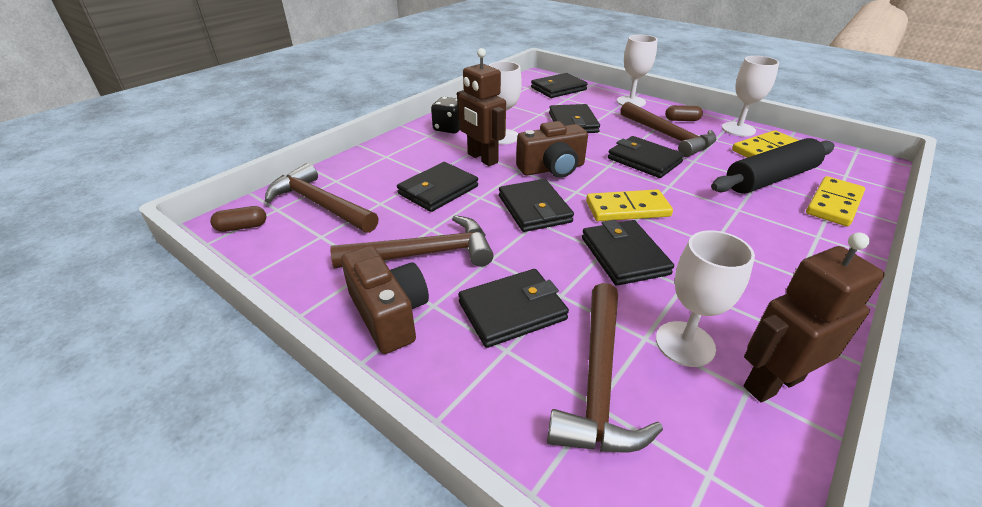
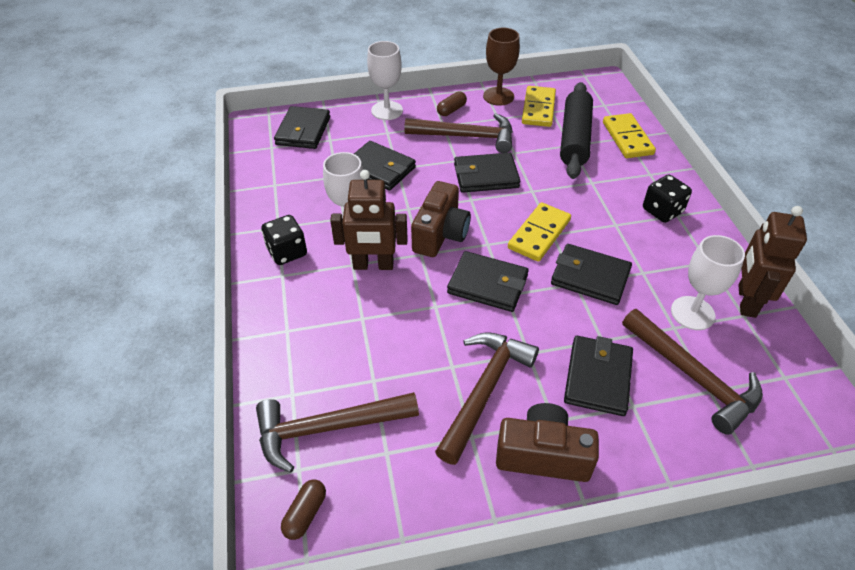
camera: 50 degrees left, 10 degrees up
(438, 190) = (395, 327): black wallet -> none
(738, 129) = (498, 96): white goblet -> brown goblet
(785, 263) = (662, 211): none -> black dice

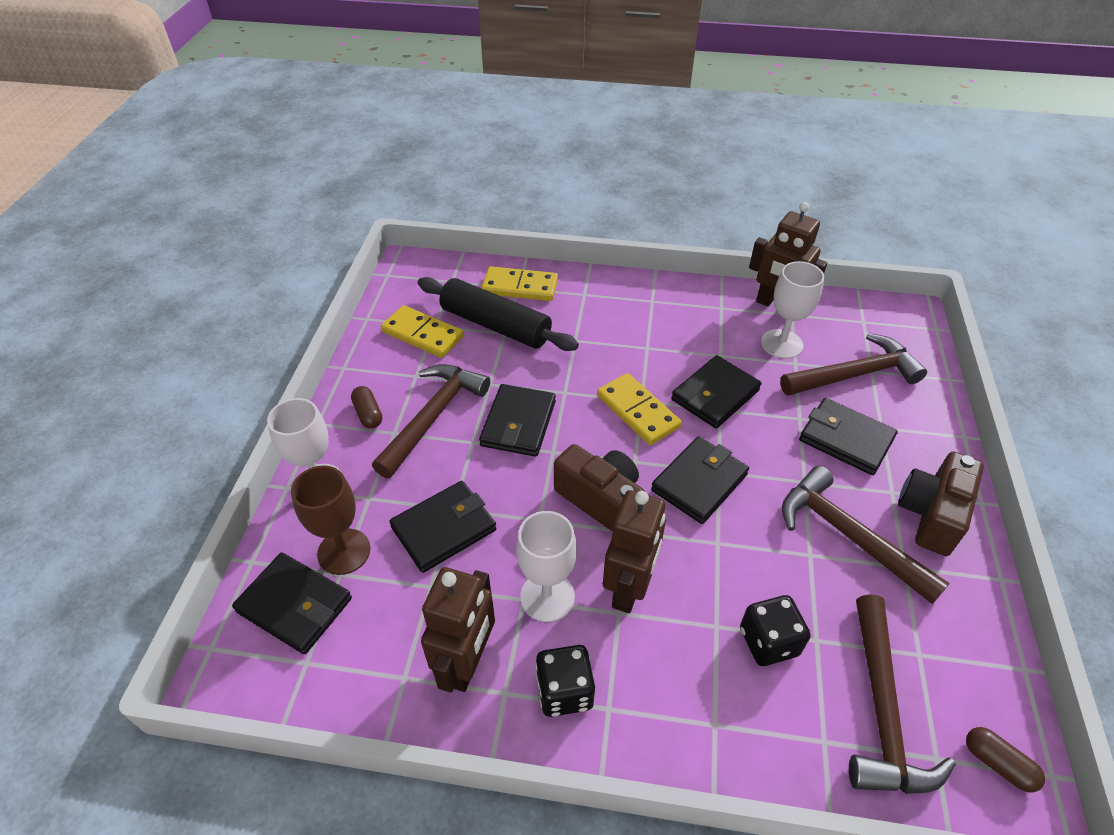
camera: 70 degrees left, 0 degrees up
(291, 206) = (467, 663): none -> brown robot
(498, 96) = (372, 360): brown goblet -> brown goblet (344, 551)
(662, 211) = (642, 308): black dice -> black dice (768, 642)

